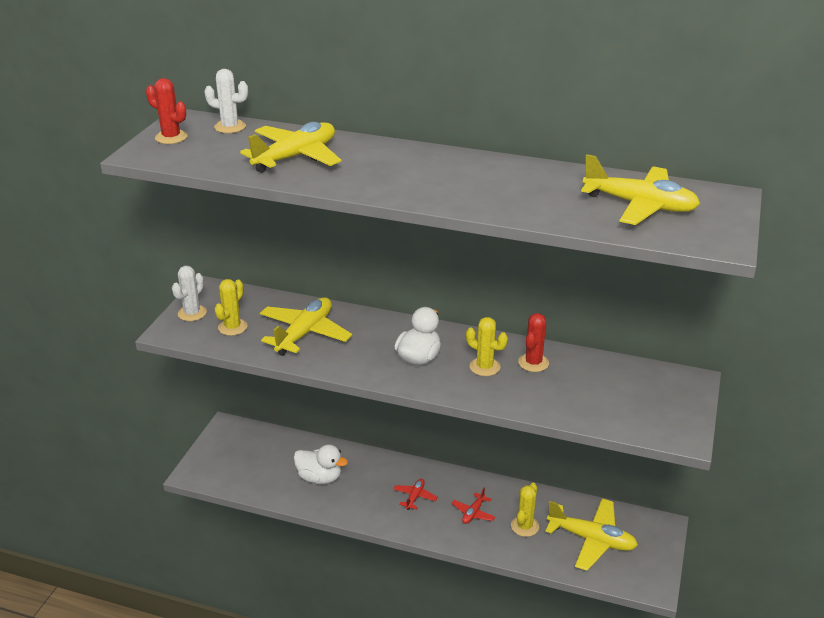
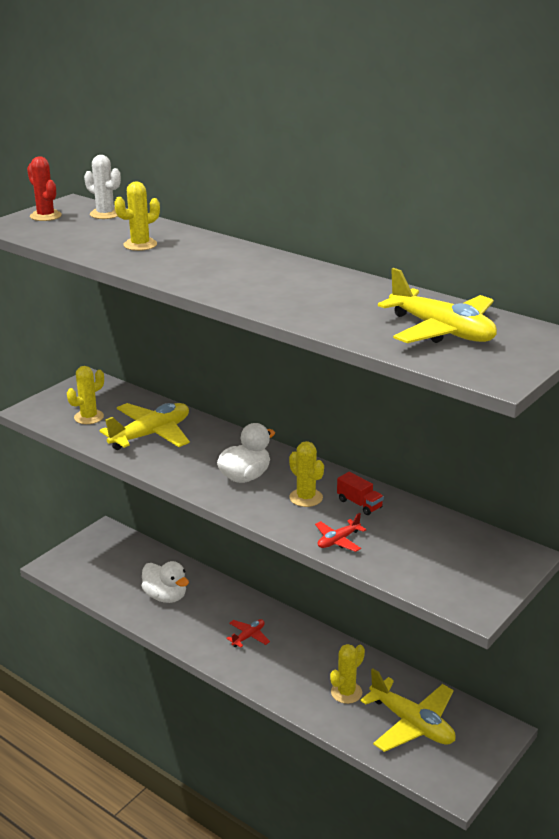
camera: 20 degrees right, 5 degrees down
(192, 313) = (61, 399): white cactus -> none
(296, 157) = (140, 245): yellow plane -> yellow cactus
(473, 513) = (299, 666): red plane -> red plane (338, 541)
(533, 363) = (359, 504): red cactus -> red truck

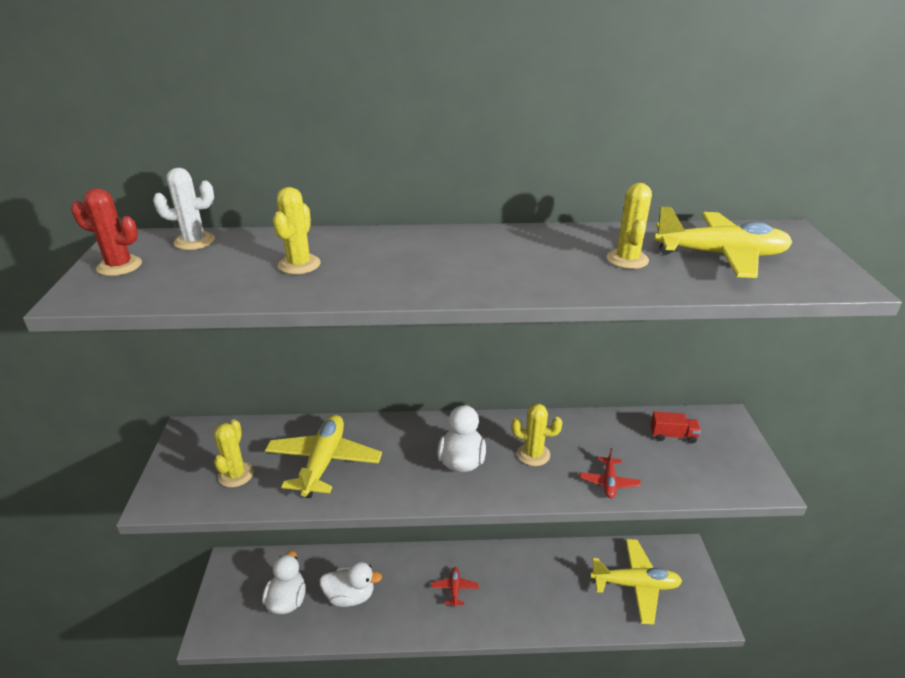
camera: 40 degrees left, 5 degrees up
(120, 574) = (287, 600): none -> white duck
(346, 692) = (570, 590): yellow cactus -> yellow cactus (627, 259)
(359, 504) = (576, 437): red truck -> red truck (672, 435)

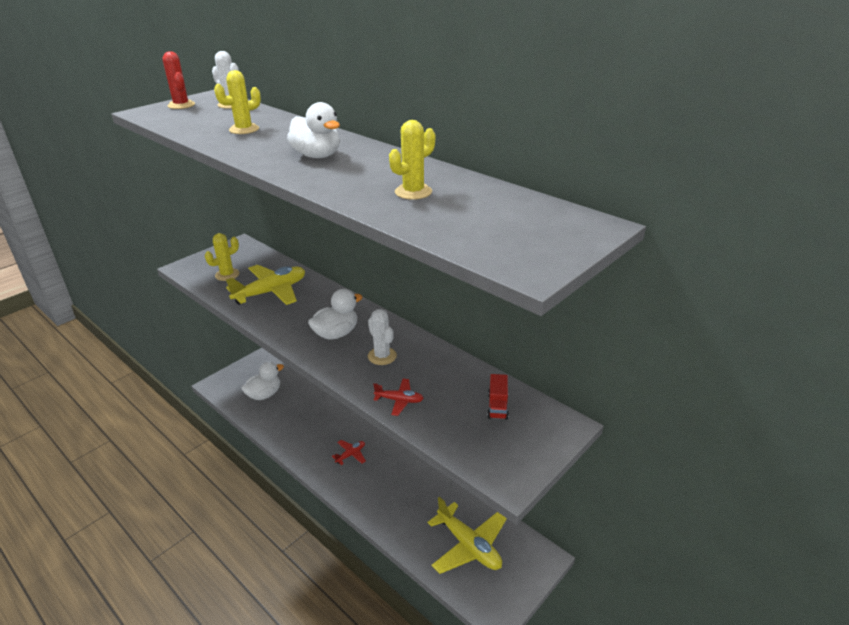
camera: 45 degrees right, 0 degrees up
(350, 596) = (294, 415): white duck -> white duck (317, 156)
(533, 454) = (382, 356): yellow cactus -> white cactus
(609, 482) = (399, 400): red plane -> red plane turned 135 degrees counterclockwise
(672, 435) = (497, 406): red truck -> red truck turned 45 degrees clockwise
(720, 255) = (485, 216): yellow plane -> none

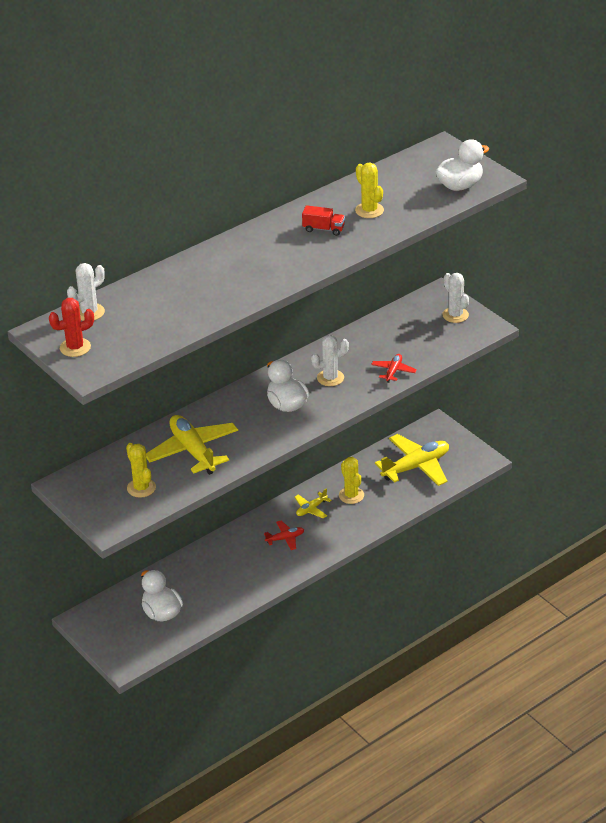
camera: 80 degrees left, 5 degrees up
(244, 129) = (185, 297): yellow cactus -> yellow cactus (351, 495)
(317, 156) = (276, 253): white duck -> white duck (460, 186)
(351, 454) = (285, 538): red plane -> red plane turned 105 degrees clockwise
(391, 467) = (311, 509): none -> yellow plane
(497, 406) = (411, 322): red truck -> red truck (323, 229)
(525, 444) = (455, 315): none -> white cactus

